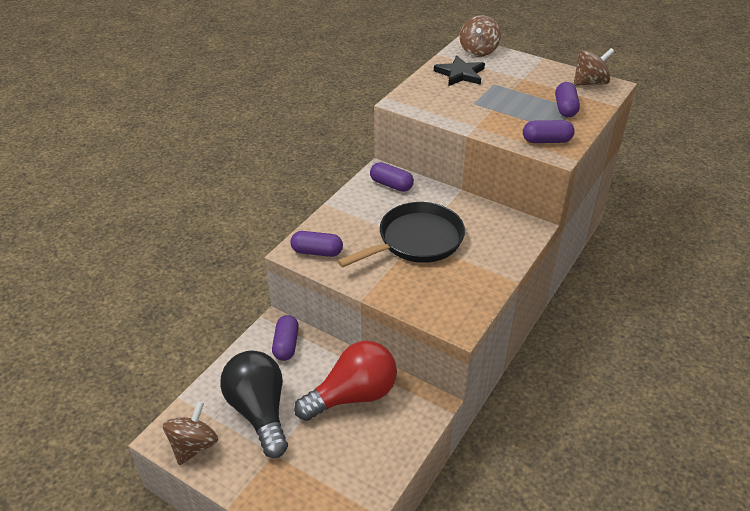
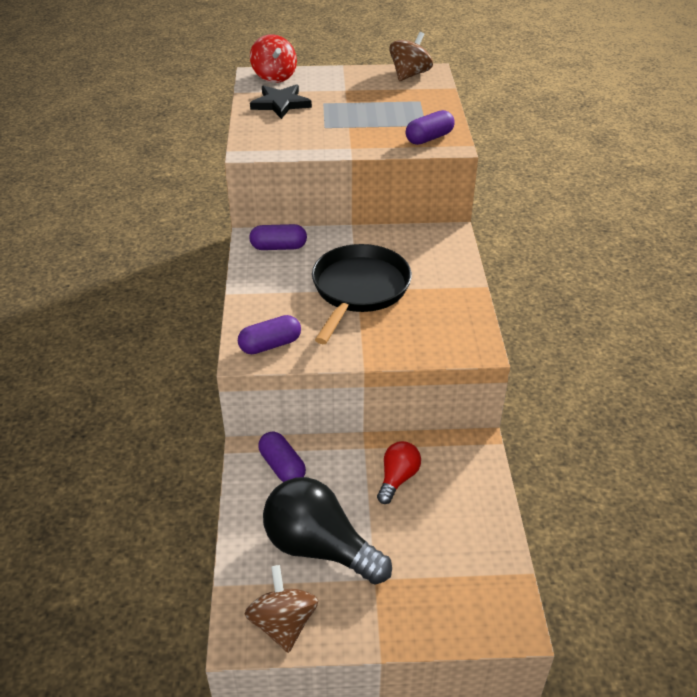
camera: 35 degrees left, 0 degrees up
(353, 395) = (397, 478): red light bulb -> red light bulb, size x0.53
(478, 51) = (274, 77): brown spinning top -> red spinning top
(565, 108) = (413, 104): purple capsule -> none

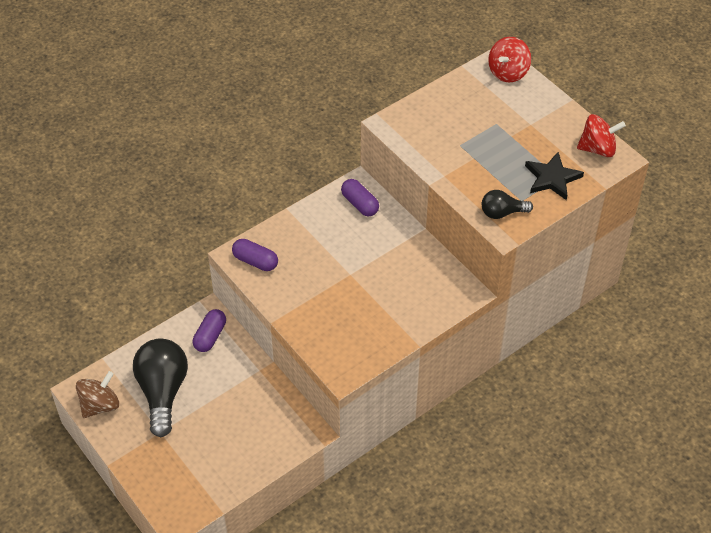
camera: 55 degrees right, 10 degrees up
(280, 104) = (469, 101): black star -> black star (552, 178)
(359, 290) = (350, 275): black pan -> none
(397, 478) = (246, 402): red light bulb -> none
(409, 75) = (597, 149): brown spinning top -> red spinning top
(429, 138) = (502, 213): purple capsule -> black light bulb

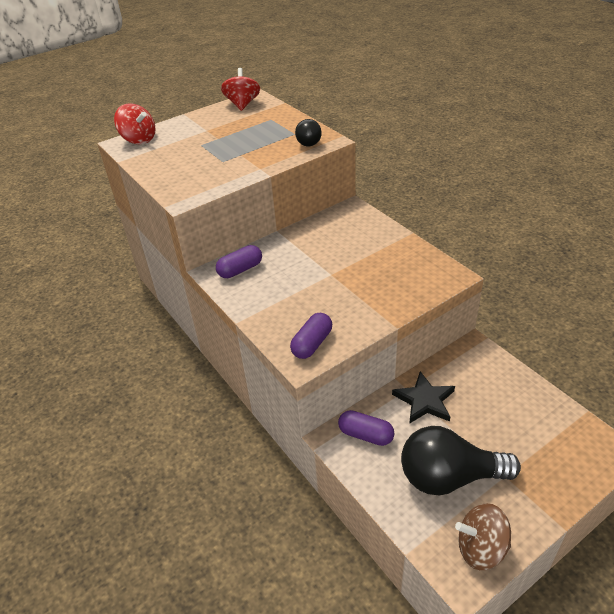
camera: 85 degrees left, 10 degrees down
(100, 405) = (481, 548): brown spinning top -> brown spinning top turned 45 degrees counterclockwise
(552, 178) = (271, 121): black star -> black star (424, 401)

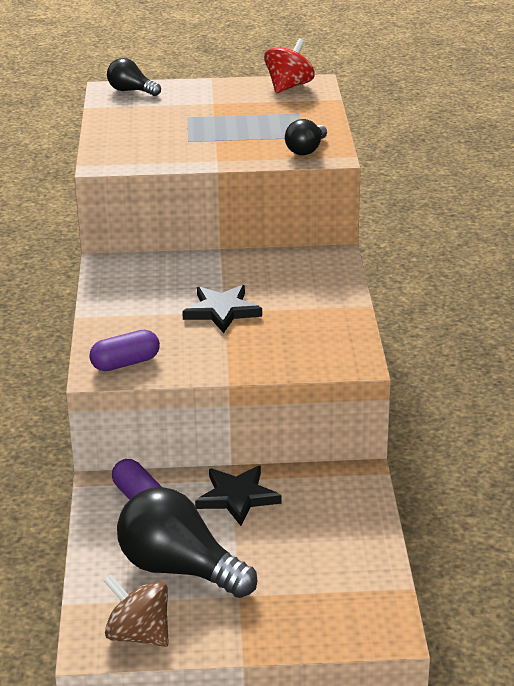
camera: 30 degrees right, 10 degrees down
(139, 139) = (131, 91): red spinning top -> black light bulb
(240, 270) = (135, 272): purple capsule -> none
(330, 275) = (222, 311): none -> black star

